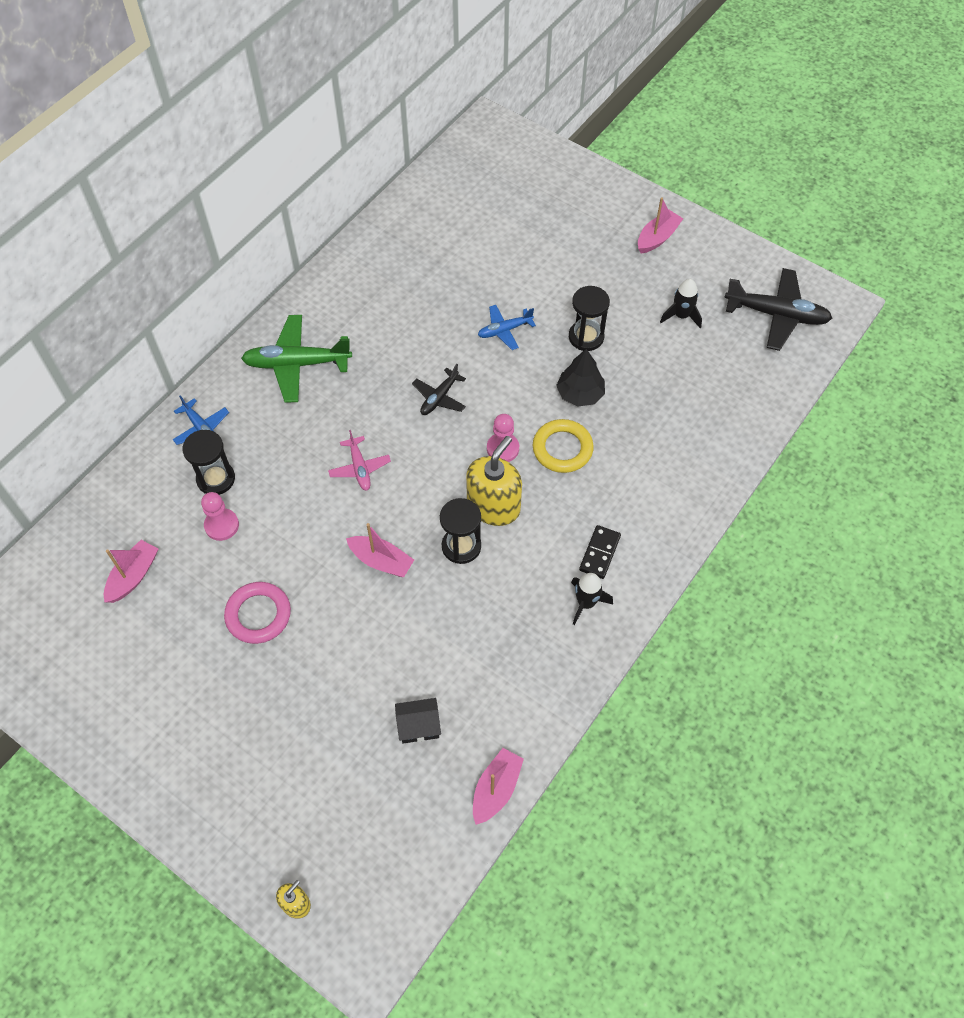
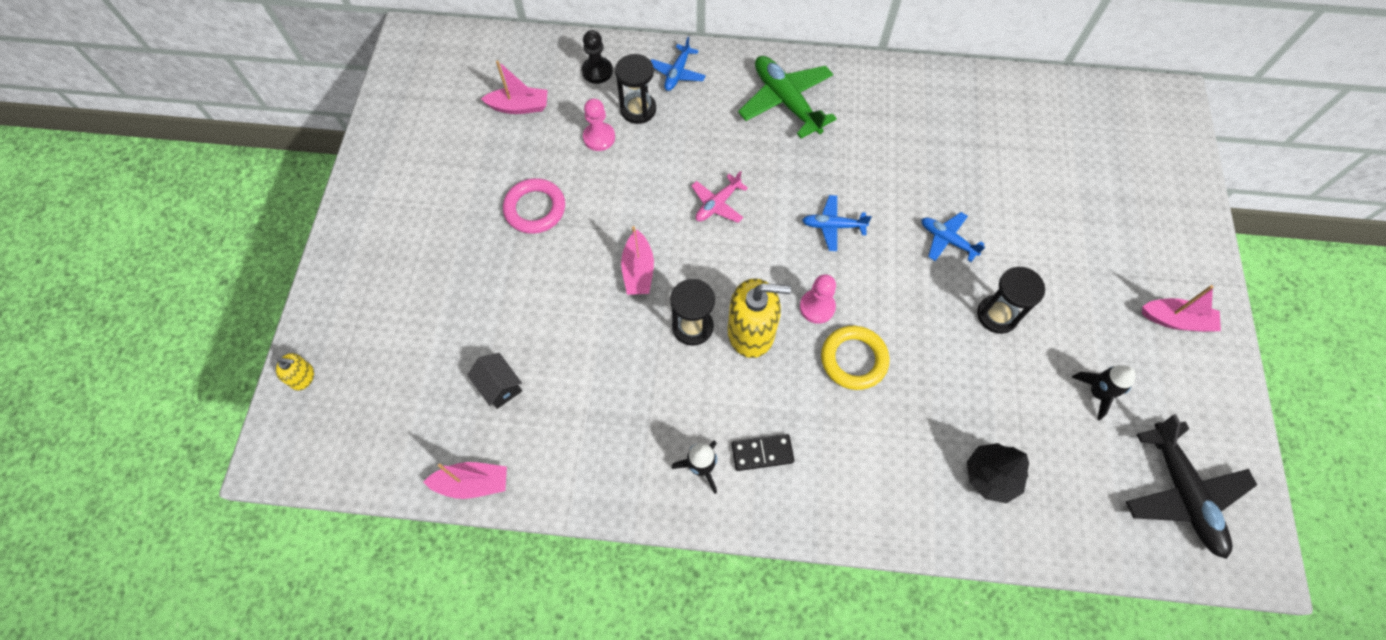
camera: 60 degrees right, 5 degrees up
(146, 491) = (597, 71): none -> black pawn
(439, 397) = (833, 226): black plane -> blue plane
(580, 394) = (927, 343): black tree -> black tree (991, 476)

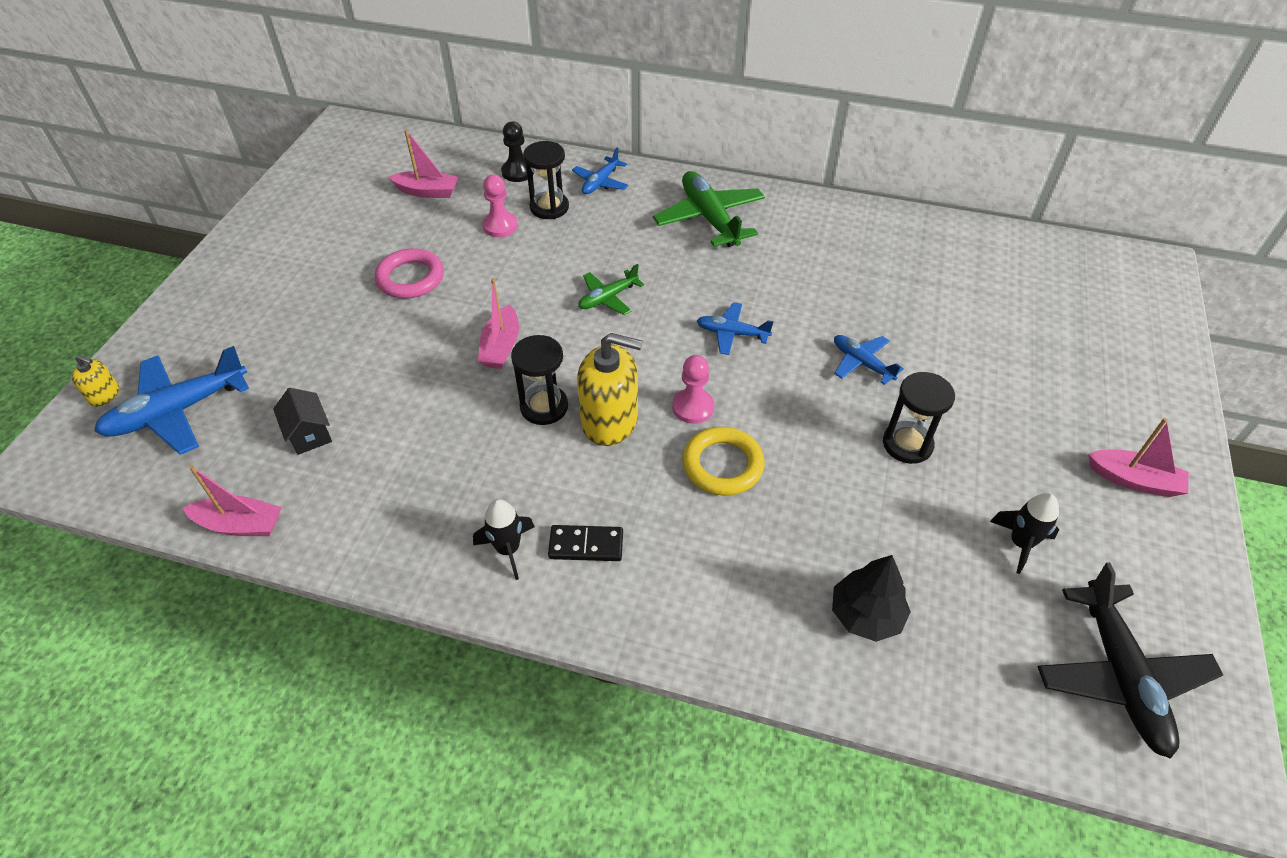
camera: 10 degrees right, 15 degrees down
(375, 383) = (177, 411): none -> blue plane
(717, 204) = (608, 298): pink plane -> green plane

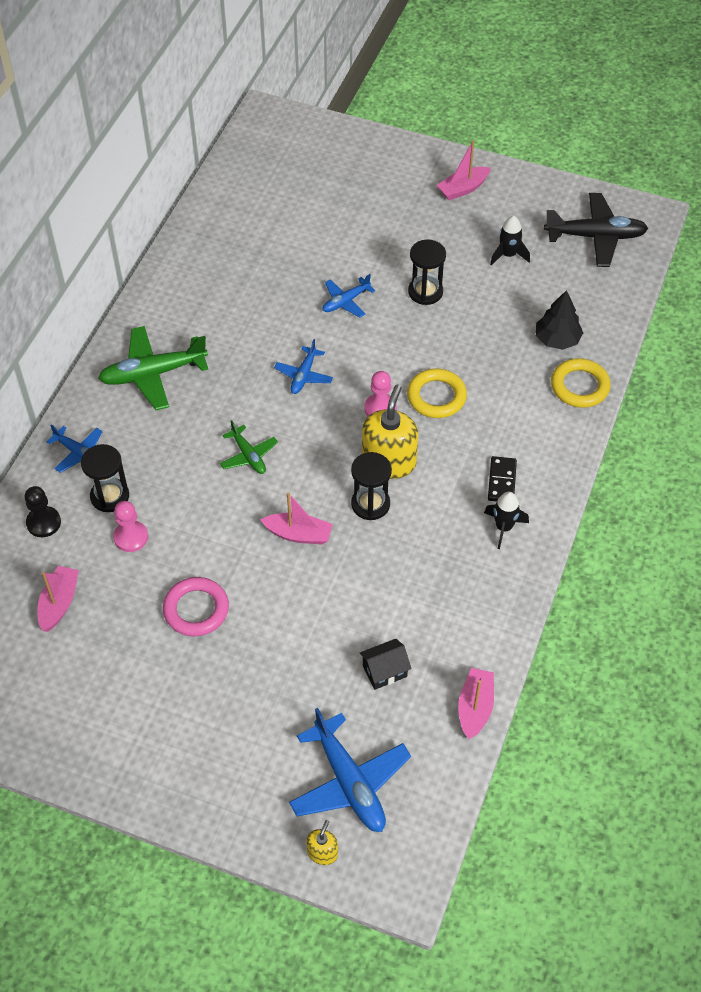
camera: 85 degrees left, 5 degrees up
(776, 648) = (579, 386): none -> yellow ring
(1134, 480) = (463, 189): pink boat -> pink boat turned 150 degrees counterclockwise

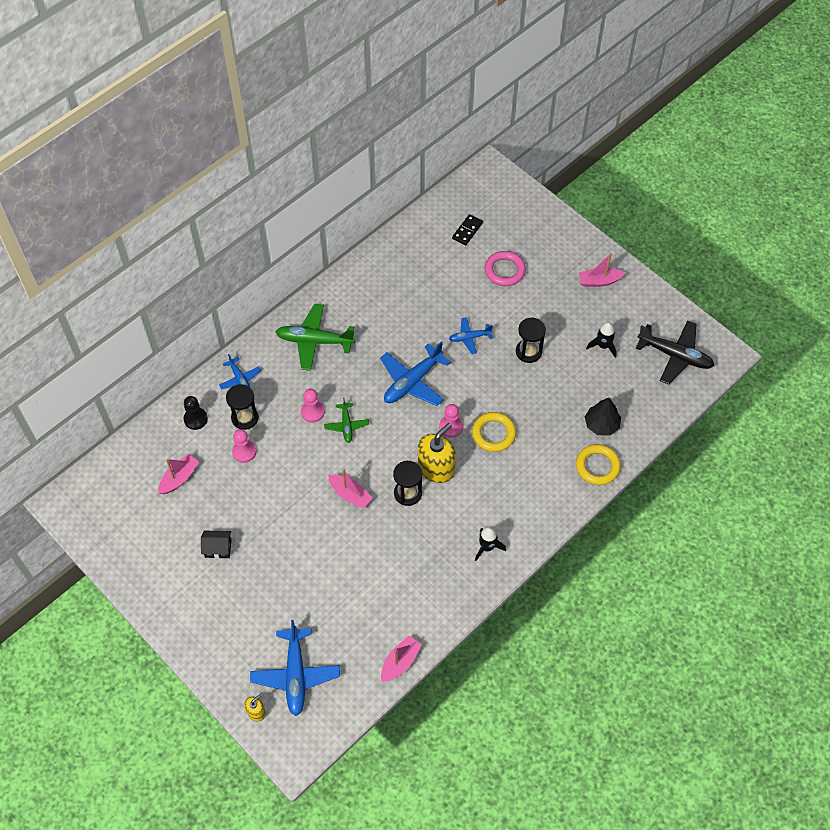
camera: 25 degrees right, 5 degrees up
(196, 456) = (312, 412): none -> pink pawn
(196, 609) = (260, 518): pink ring -> pink ring (504, 270)
(304, 375) = (412, 382): blue plane -> blue plane, size x1.79
(384, 671) = (356, 612): black house -> black house (218, 548)
(501, 481) = (504, 513): black domino -> black domino (467, 231)

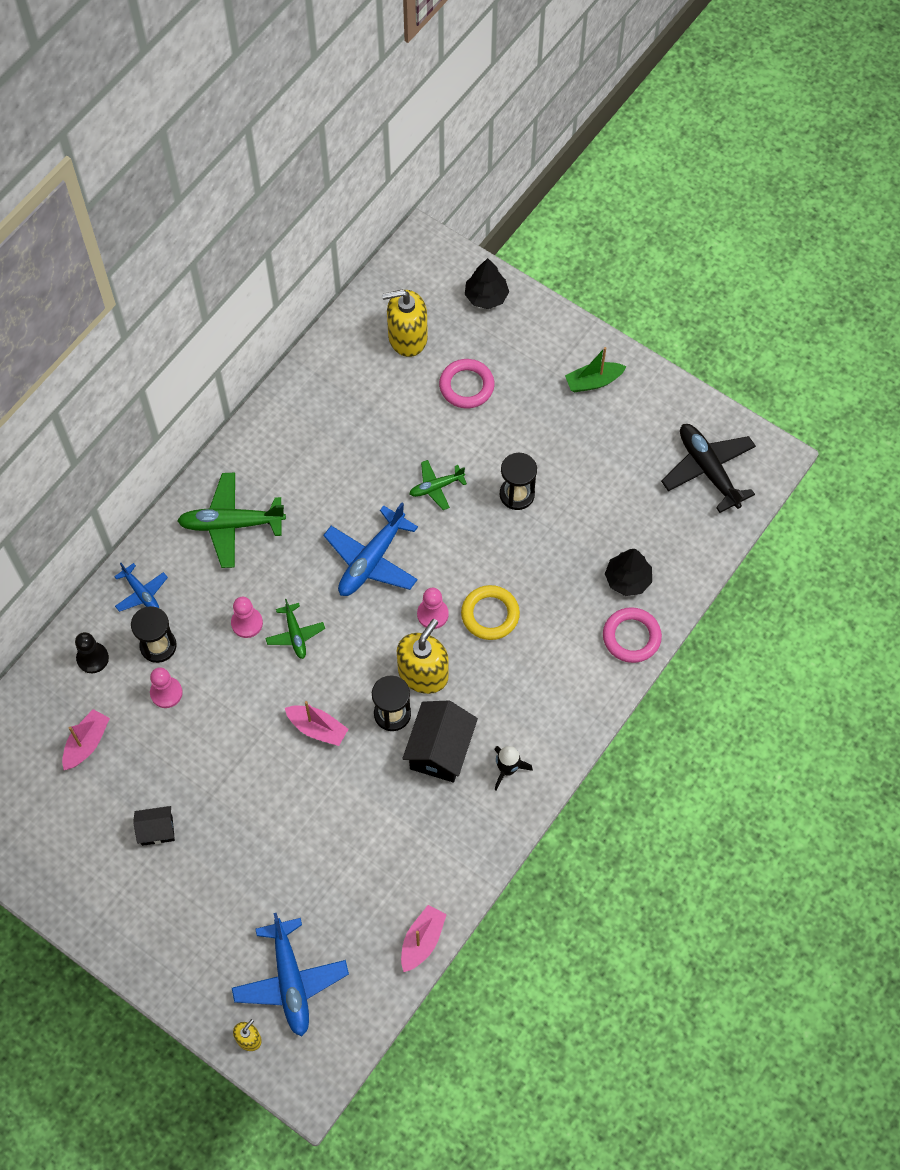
camera: 10 degrees left, 5 degrees up
(439, 525) = (440, 750): none -> black house
(467, 231) = (407, 337): black domino -> yellow soap dispenser
(469, 337) = (436, 487): blue plane -> green plane
(530, 211) = (486, 296): none -> black tree
(597, 466) = (631, 637): yellow ring -> pink ring
(599, 281) = (593, 382): pink boat -> green boat
(603, 346) = (612, 471): black rocket -> none
(675, 355) = (708, 470): black plane -> black plane turned 135 degrees counterclockwise

